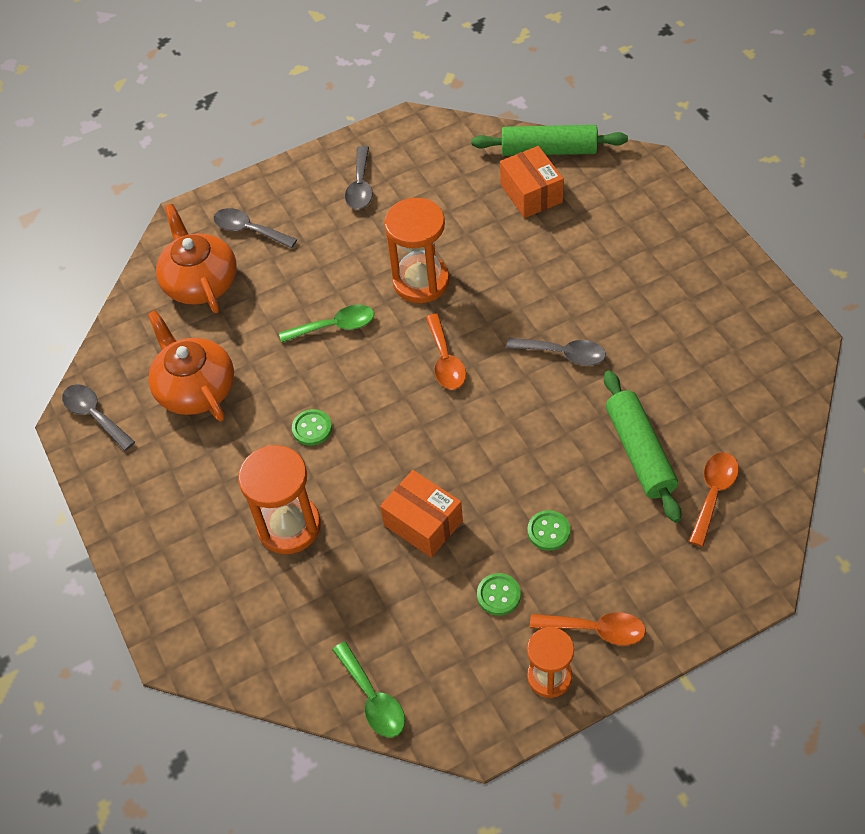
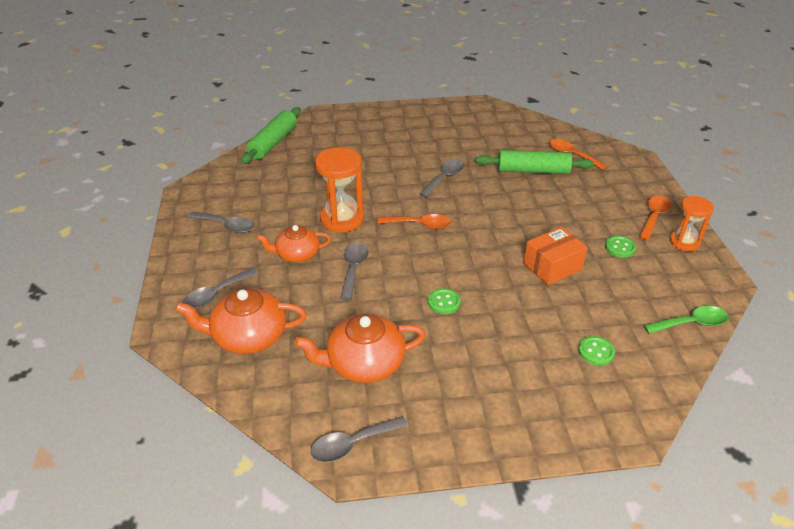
camera: 75 degrees left, 15 degrees down
(289, 526) = (530, 335): orange hourglass -> none
(335, 326) = (353, 269): green spoon -> grey spoon
(338, 267) = (297, 254): none -> orange teapot
(531, 193) = (303, 157): orange box -> none
(548, 531) = (577, 216): green button -> green button (596, 352)

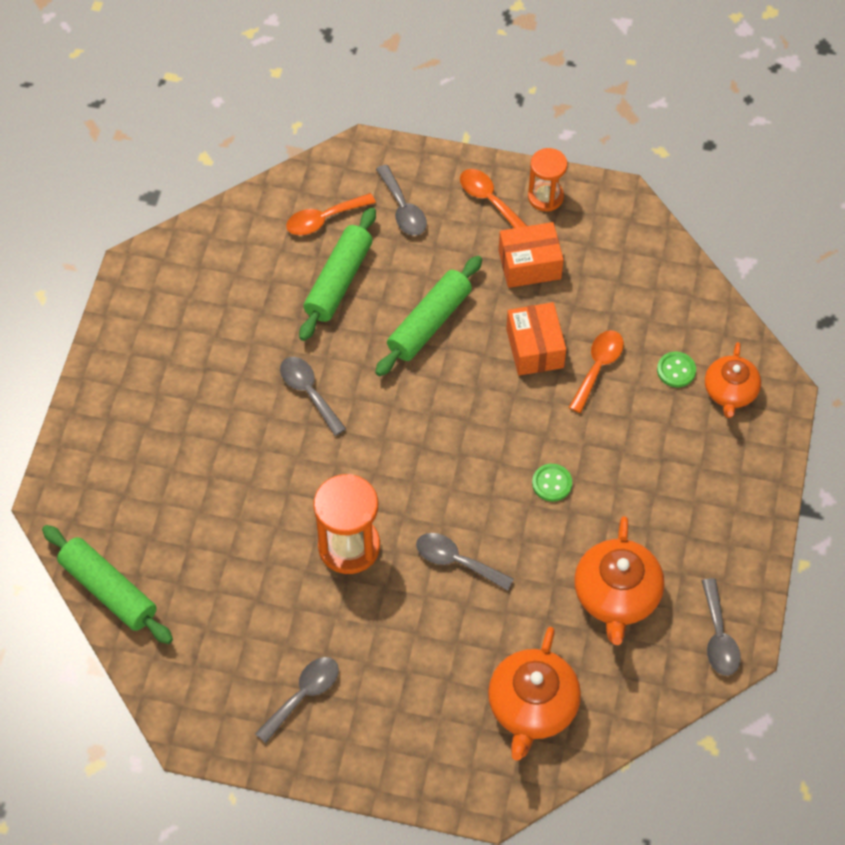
camera: 70 degrees left, 20 degrees up
(216, 294) = (444, 730): grey spoon -> grey spoon (403, 209)
(297, 254) = (402, 619): orange teapot -> orange teapot (730, 391)
(420, 225) = (400, 458): orange spoon -> orange spoon (598, 367)
(533, 213) = (429, 323): none -> green rolling pin
(620, 247) = (529, 265): green button -> orange box
(691, 323) = (668, 265): green spoon -> none

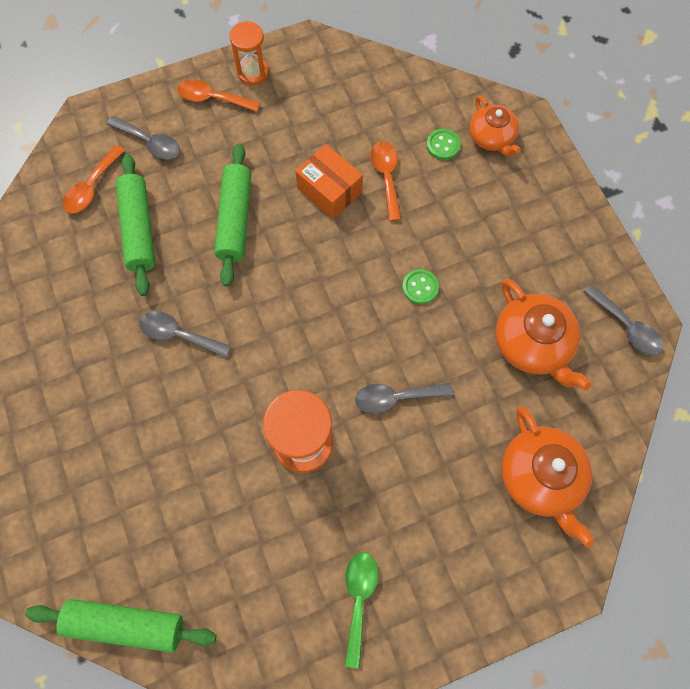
camera: 35 degrees left, 10 degrees up
(303, 695) = (359, 599): grey spoon -> green spoon
(529, 265) = (278, 129): orange box -> none

